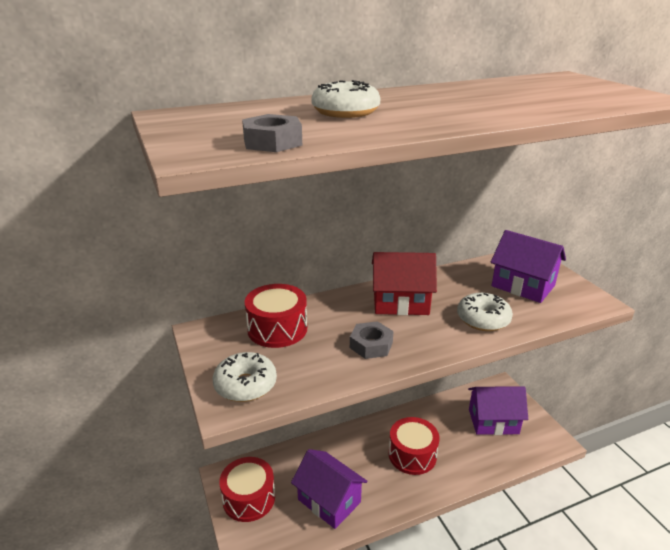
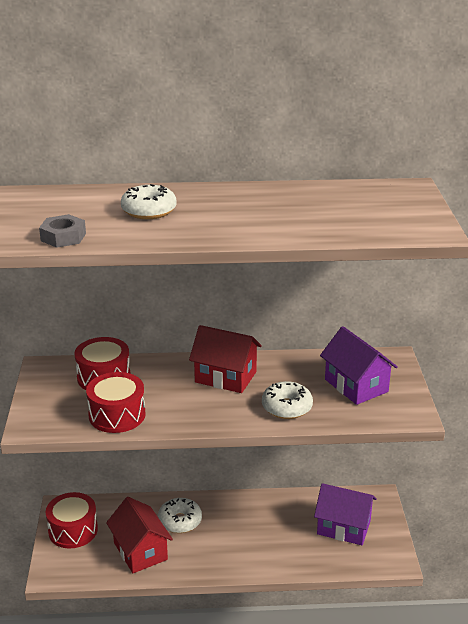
camera: 20 degrees right, 0 degrees up
(245, 385) = (51, 415): white donut -> white donut (180, 521)
(329, 501) = (140, 551): purple house -> red house
(371, 345) = (170, 407): grey nut -> none
(412, 455) = (240, 535): red drum -> red drum (117, 415)

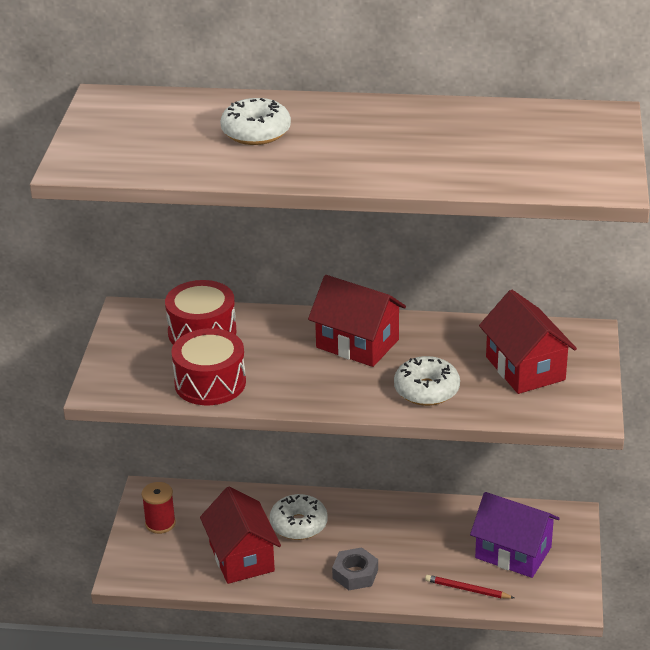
camera: 10 degrees right, 5 degrees up
(63, 237) = (144, 164): grey nut -> grey nut (355, 574)
(73, 530) = (160, 523): red drum -> red spool
(316, 559) = (467, 589): none -> red pencil
(356, 385) = (525, 368): purple house -> red house

